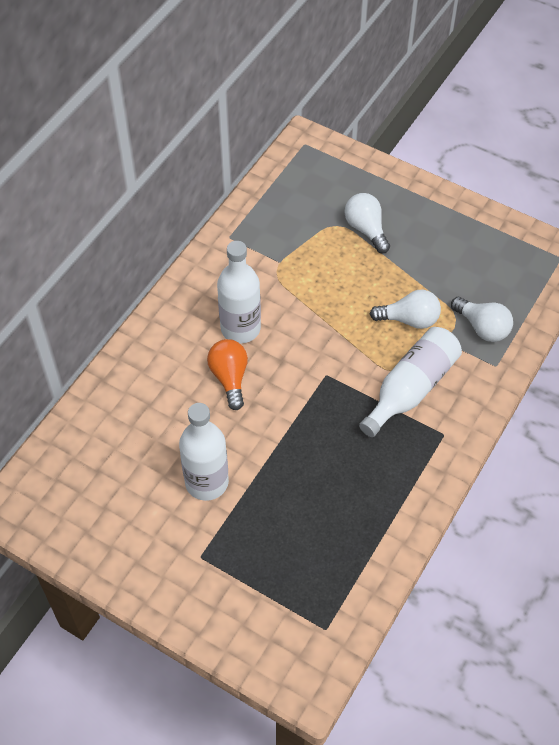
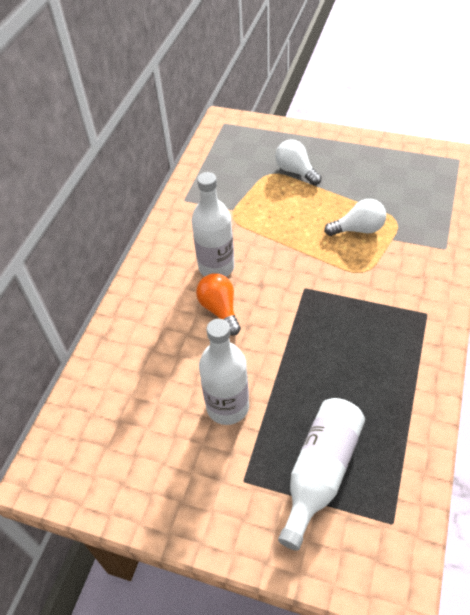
camera: 10 degrees left, 5 degrees down
(411, 389) = (382, 283): white bottle -> white bottle (320, 472)
(482, 327) = (421, 222): white light bulb -> none

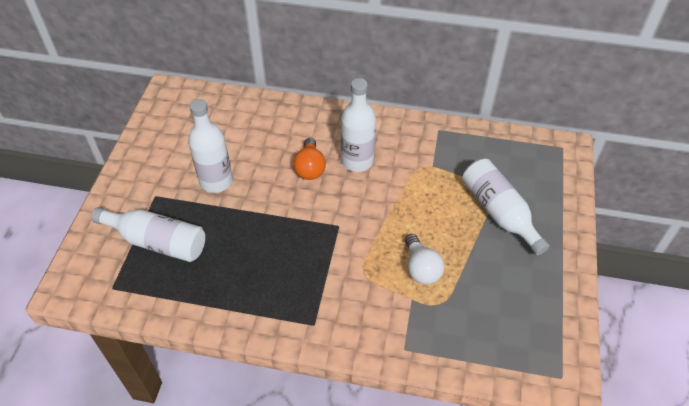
camera: 80 degrees right, 0 degrees up
(220, 310) = (310, 168): orange light bulb -> orange light bulb turned 120 degrees clockwise
(296, 171) = (499, 212): white light bulb -> white bottle

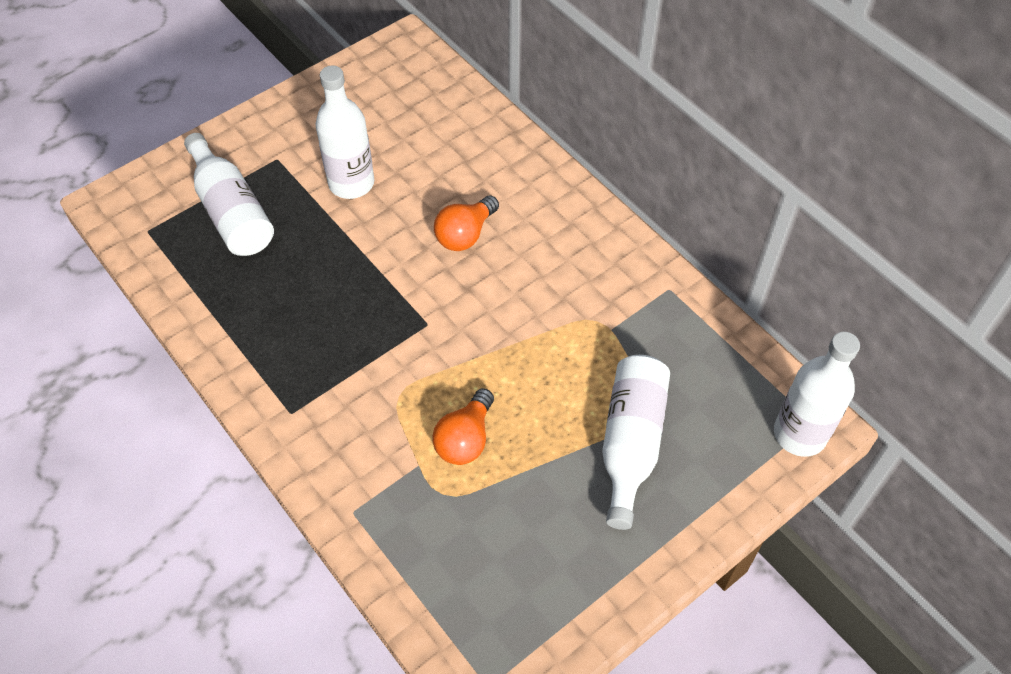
camera: 40 degrees right, 5 degrees up
(357, 161) = (527, 262): white bottle -> white bottle (799, 434)
(421, 268) = (465, 439): white light bulb -> orange light bulb

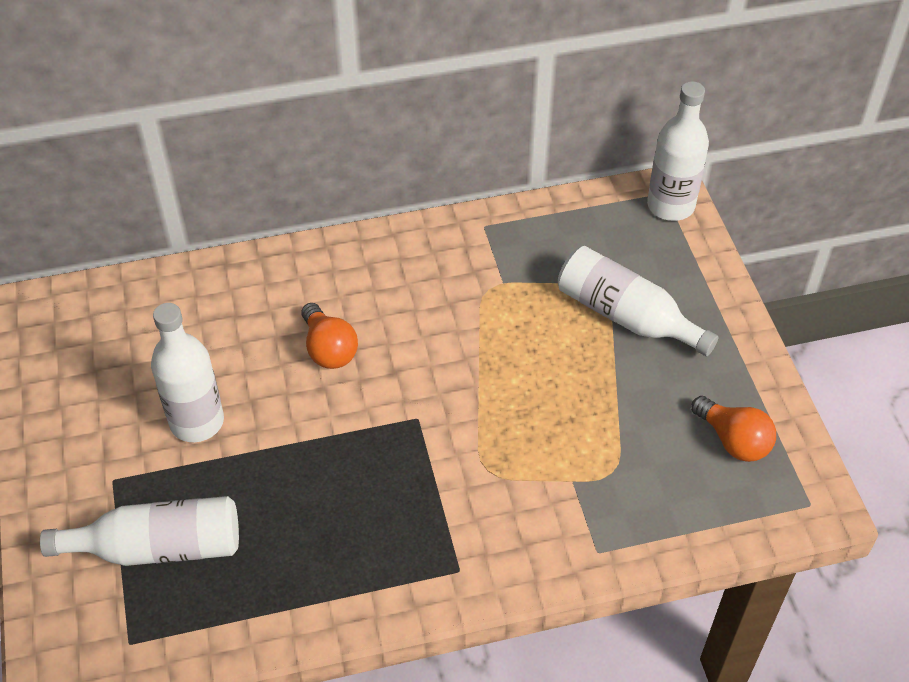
camera: 65 degrees left, 5 degrees down
(465, 439) = (563, 434): orange light bulb -> orange light bulb (733, 440)

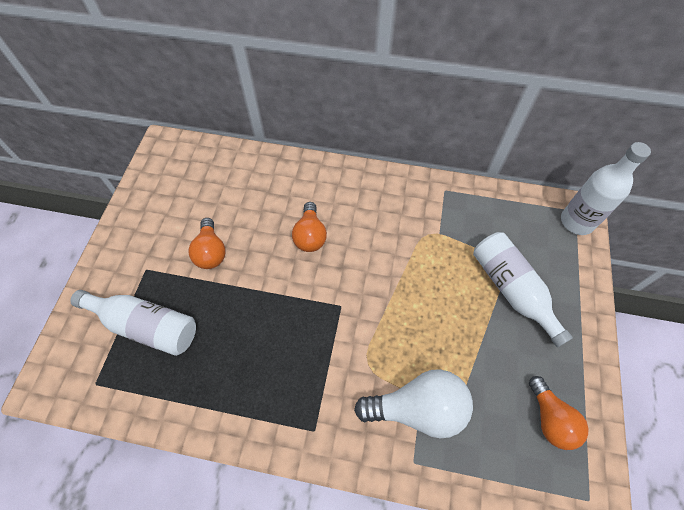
camera: 25 degrees right, 10 degrees up
(197, 422) = (211, 252): white bottle -> orange light bulb
(574, 493) = (418, 408): none -> white light bulb

